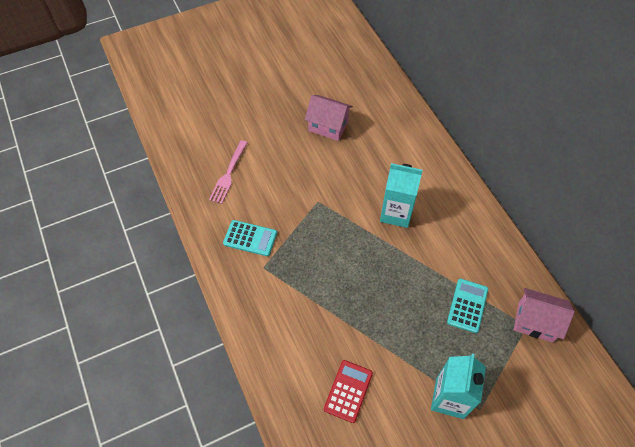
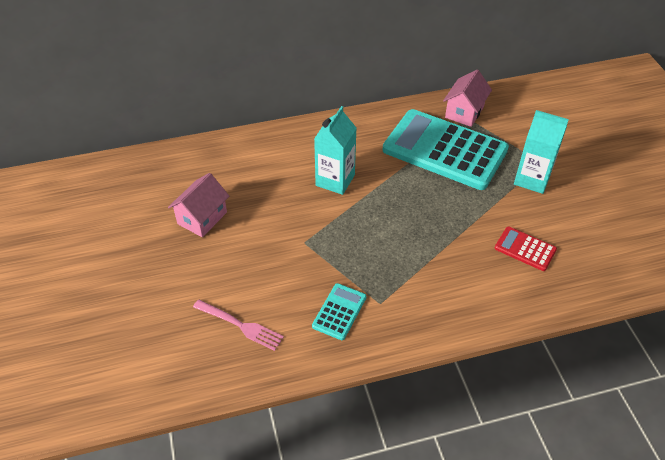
camera: 80 degrees left, 10 degrees down
(467, 305) = (445, 150): turquoise calculator -> turquoise calculator, size x2.30

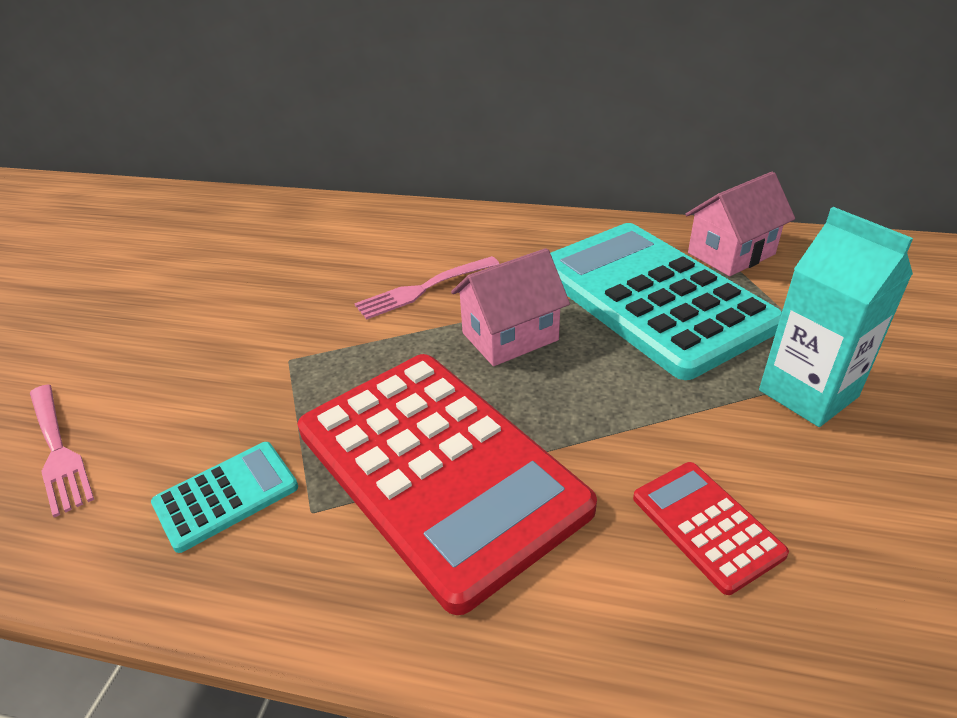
camera: 30 degrees right, 10 degrees down
(202, 218) = (188, 281): pink house -> pink house (510, 336)
(335, 180) = (424, 289): turquoise carton -> pink fork
(415, 266) = (438, 469): none -> red calculator

